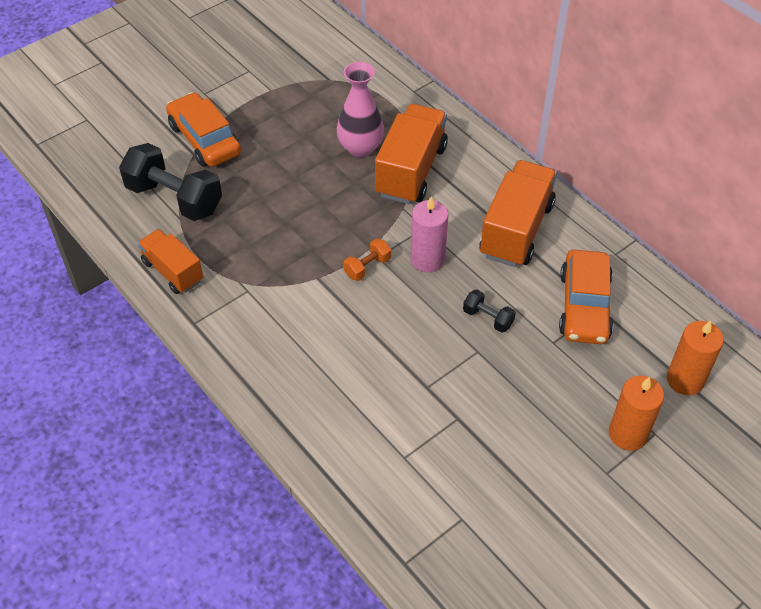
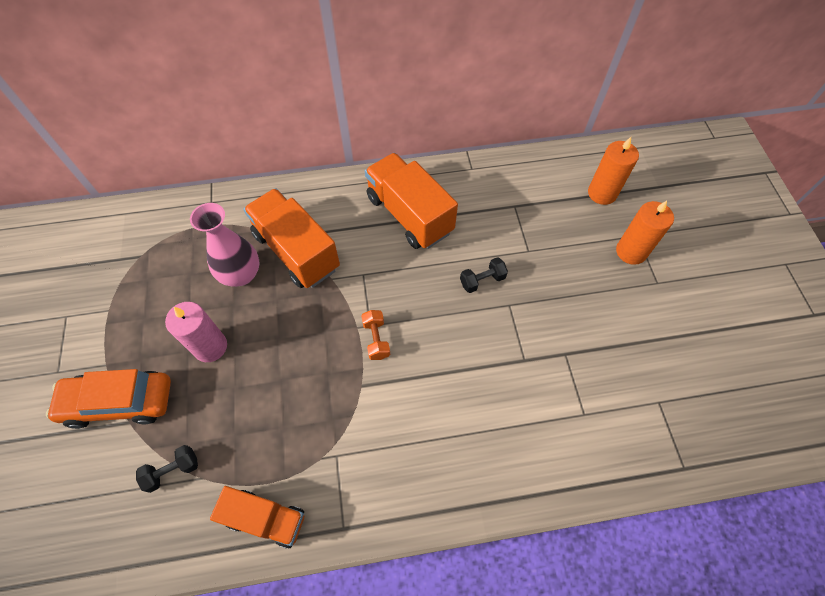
camera: 60 degrees left, 10 degrees up
(173, 271) = (266, 518): orange truck -> orange truck turned 150 degrees counterclockwise
(174, 198) = (172, 470): black dumbbell -> black dumbbell, size x0.47
(427, 259) = (398, 290): pink candle -> pink candle (210, 347)
(584, 306) = (507, 213): orange car -> none

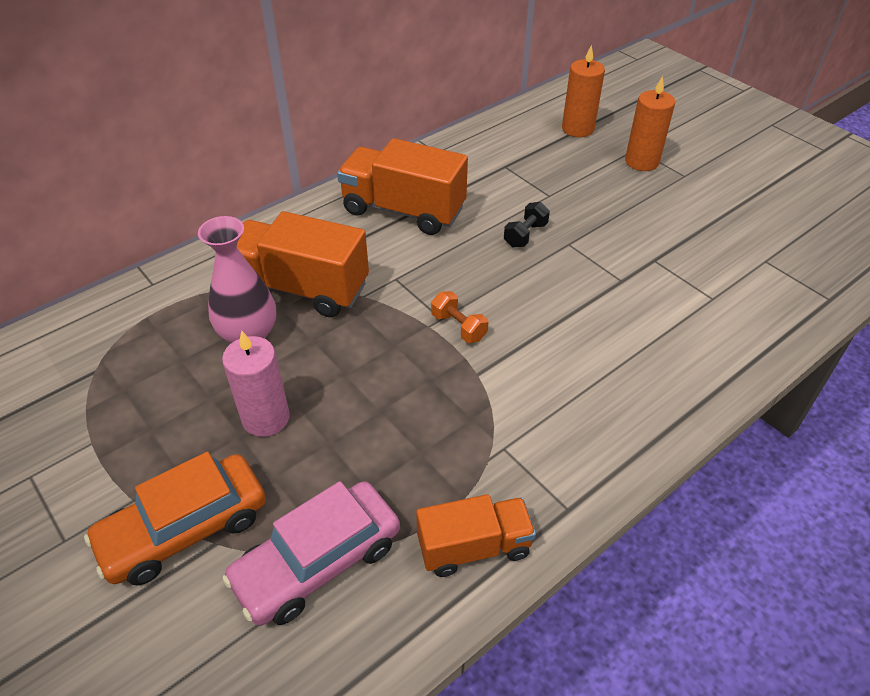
camera: 30 degrees left, 15 degrees down
(172, 470) = (317, 561): black dumbbell -> pink car

